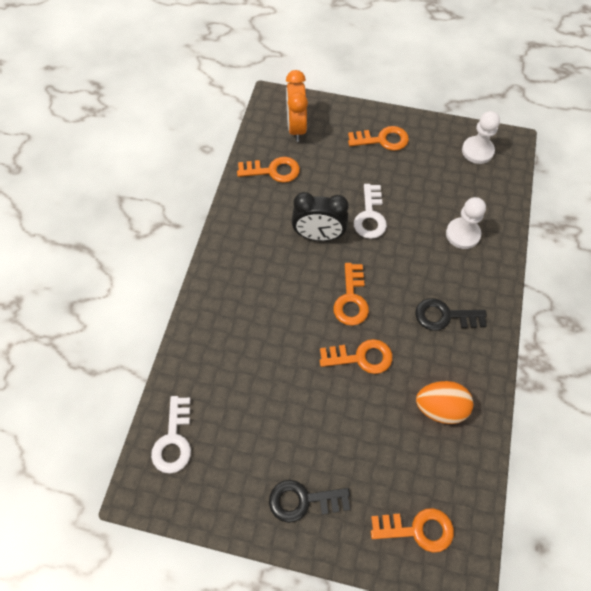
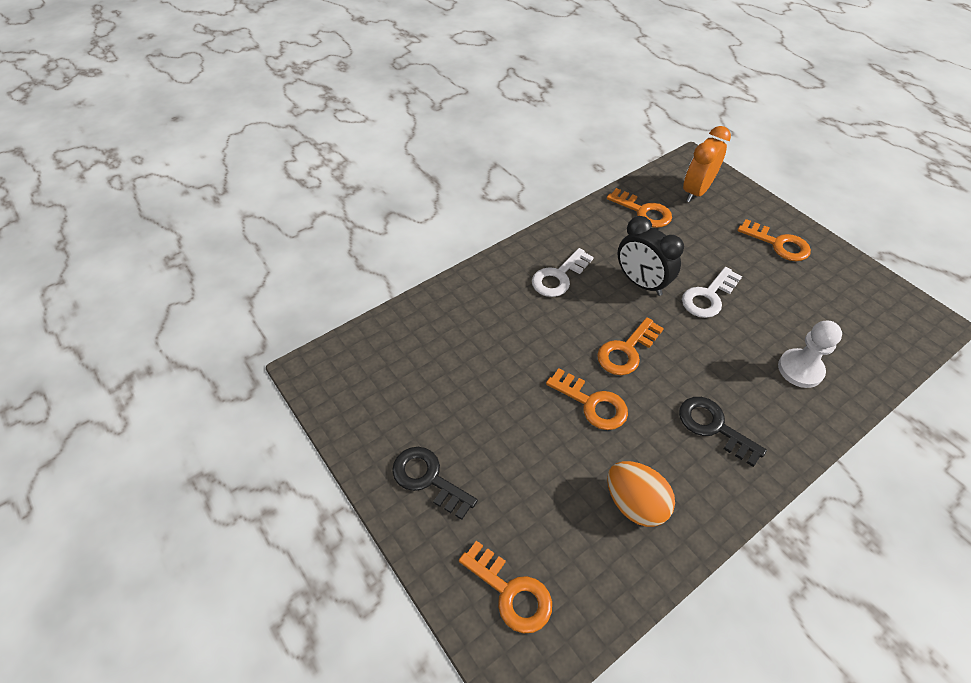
camera: 40 degrees right, 10 degrees down
(174, 440) = (370, 352): white key -> white key (559, 277)
(477, 151) = (884, 308): white pawn -> none

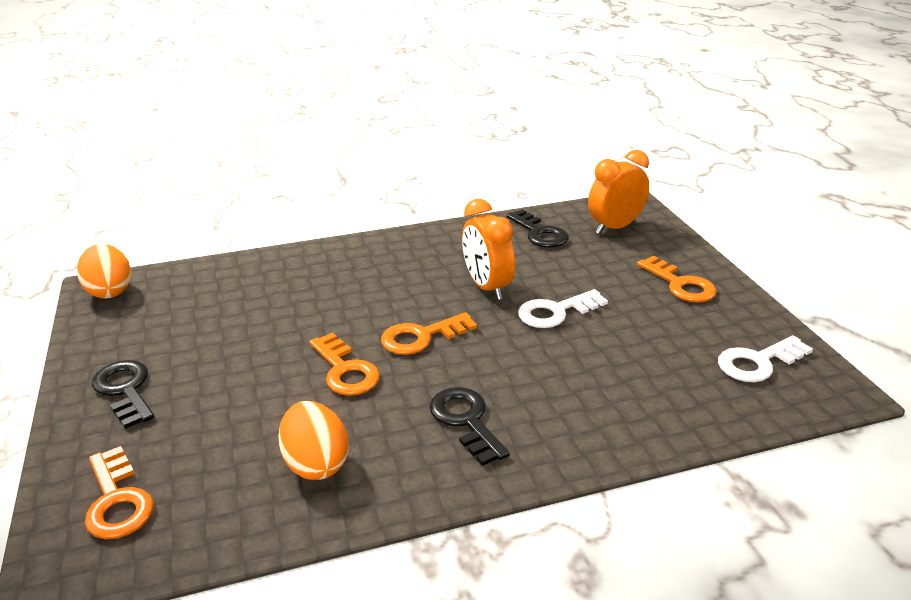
camera: 20 degrees right, 20 degrees down
(324, 371) = (110, 291): none -> orange egg
(559, 277) = (401, 266): white key -> white key (758, 362)
(641, 283) = (487, 287): black clock -> orange clock
(643, 211) = (539, 233): orange key -> black key
(800, 369) = (617, 395): white pawn -> none

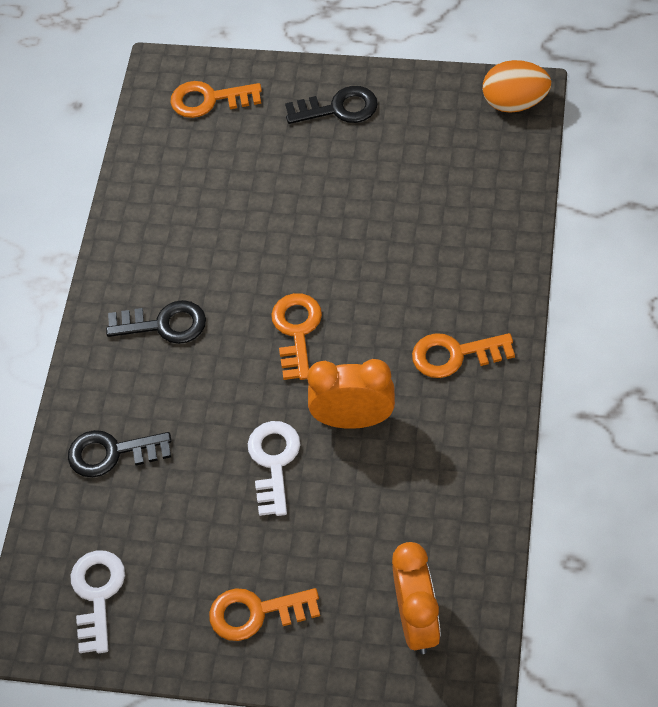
camera: 120 degrees right, 25 degrees up
(316, 463) = (177, 215): orange egg -> none
(345, 370) = (279, 259): orange key -> orange key (455, 355)
(539, 233) = (445, 526): black key -> black key (112, 453)

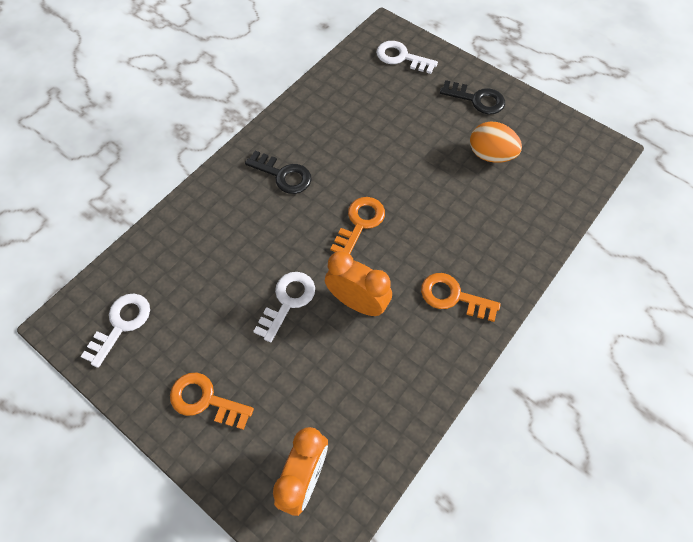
camera: 25 degrees right, 5 degrees up
(112, 453) = (196, 238): black key -> none
(209, 100) = (401, 57): orange key -> white key
(515, 103) = (596, 151): orange egg -> orange egg (490, 155)

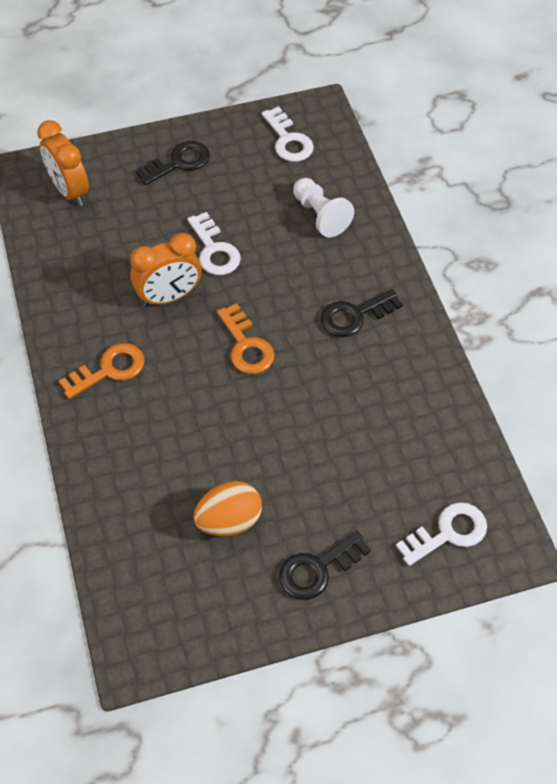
camera: 125 degrees right, 5 degrees down
(199, 248) = (320, 215): none -> white pawn
(205, 400) = (178, 163): orange key -> black key

